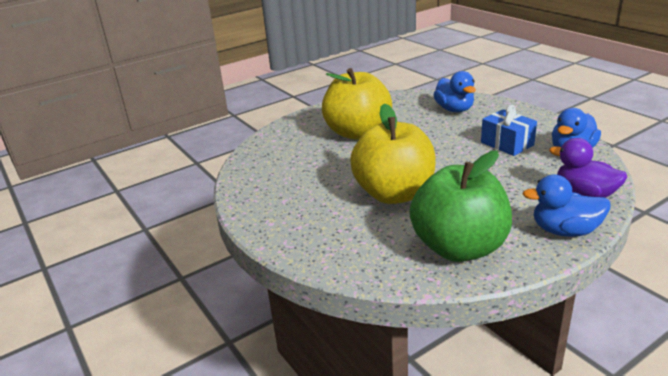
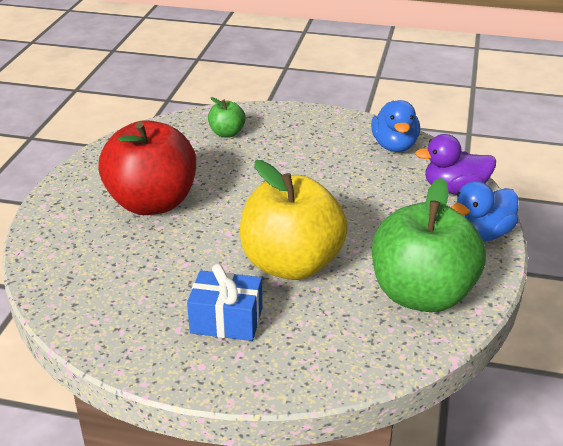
camera: 45 degrees left, 5 degrees up
(357, 133) = (152, 203): yellow apple -> red apple
(454, 109) = (227, 133): blue duck -> green apple
(507, 144) = (329, 158): blue gift -> blue gift (226, 320)

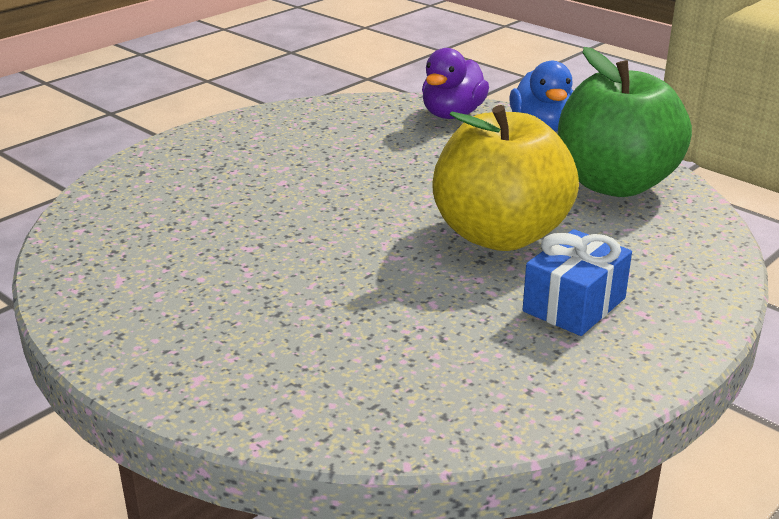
camera: 60 degrees left, 5 degrees down
(152, 203) = (262, 292): red apple -> none
(227, 133) = (162, 196): green apple -> none
(394, 146) = (333, 115): blue duck -> none

